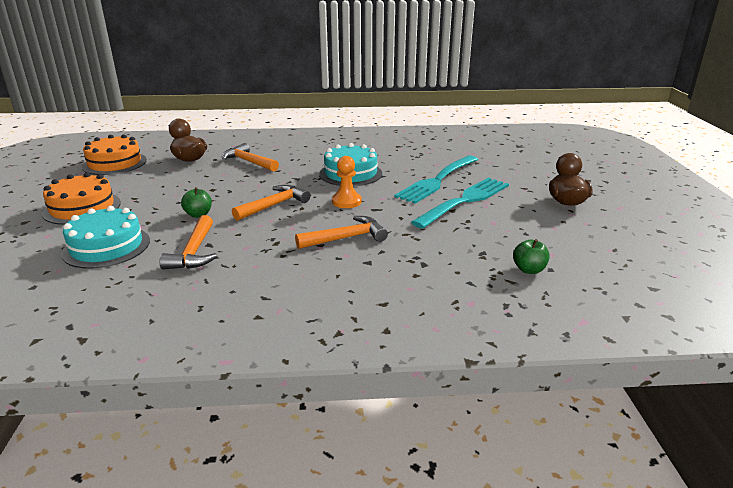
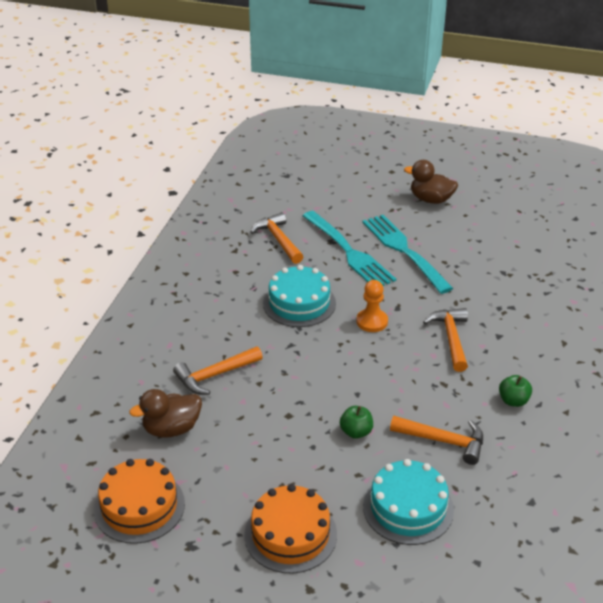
camera: 70 degrees left, 10 degrees up
(274, 205) = (357, 372): orange hammer -> orange hammer (278, 240)
(529, 269) = (536, 259): green apple -> green apple (513, 401)

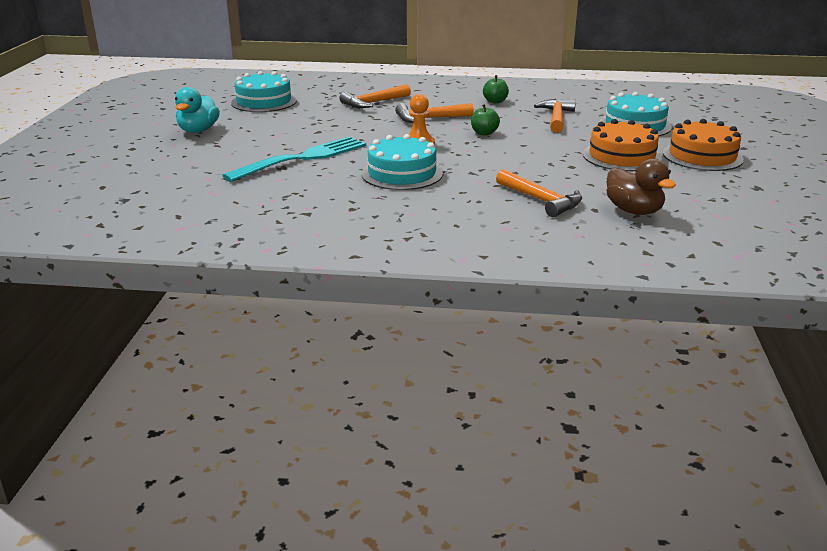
camera: 100 degrees left, 10 degrees down
(139, 506) = (743, 212): orange cake -> orange cake (622, 156)
(278, 240) = (281, 192): orange hammer -> orange hammer (373, 103)
(356, 432) = (571, 143): green apple -> green apple (484, 133)
(405, 251) = (297, 137): turquoise fork -> none
(431, 199) = (198, 130): brown duck -> turquoise duck
(516, 234) = (264, 102): none -> turquoise cake

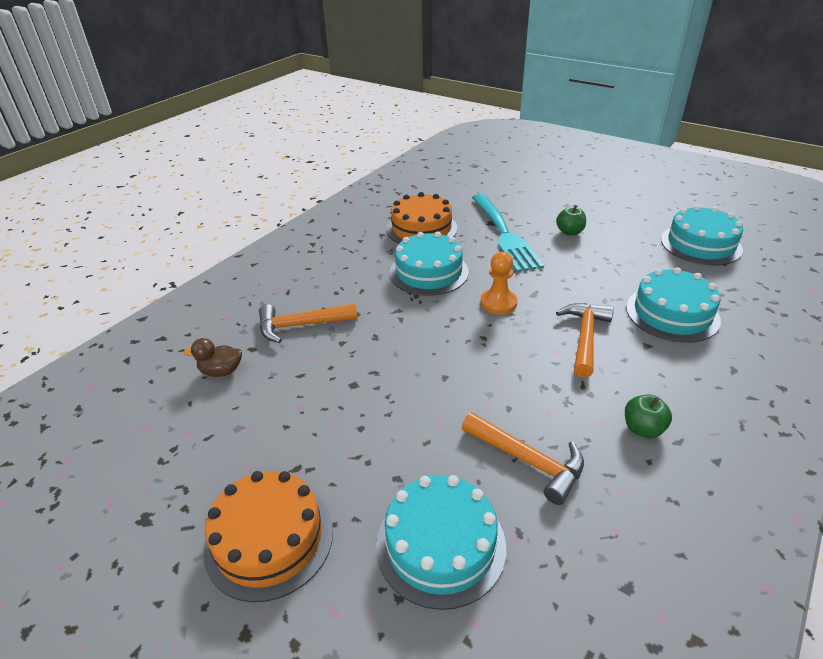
camera: 120 degrees right, 10 degrees up
(198, 130) = (612, 201): turquoise duck -> none
(373, 103) = (672, 313): orange hammer -> turquoise cake
(484, 133) = (505, 361): green apple -> green apple (569, 232)
(622, 156) = (342, 445): orange cake -> orange cake (421, 228)
(634, 211) = (221, 371): brown duck -> brown duck, size x0.65

